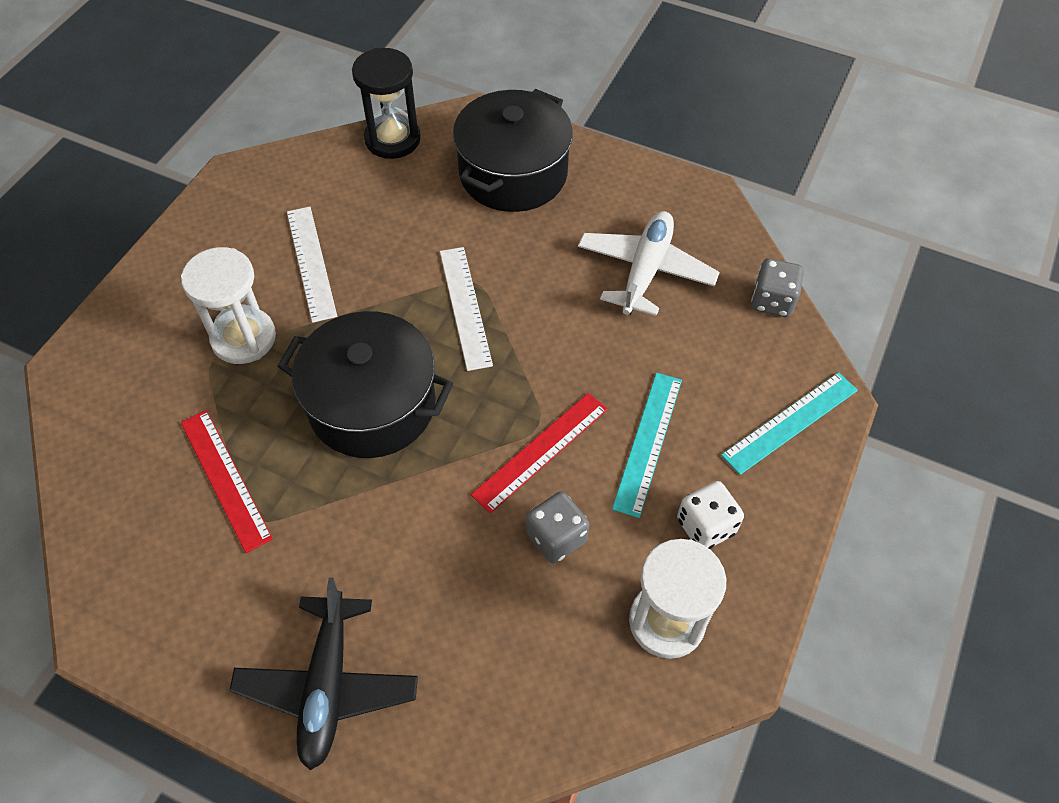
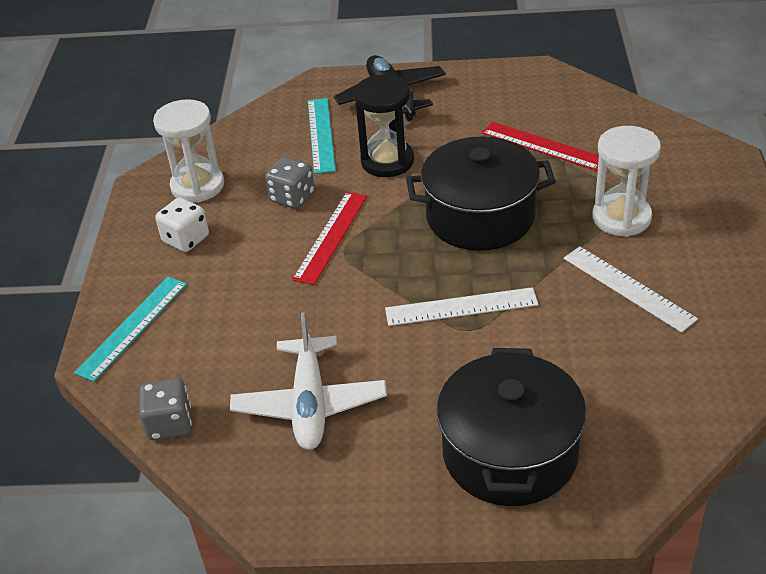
camera: 160 degrees right, 15 degrees down
(392, 139) = (674, 438): black hourglass -> black hourglass (387, 161)
(465, 307) = (461, 307): white ruler -> white ruler turned 60 degrees counterclockwise
(648, 442) = (249, 271): turquoise ruler -> turquoise ruler (321, 135)

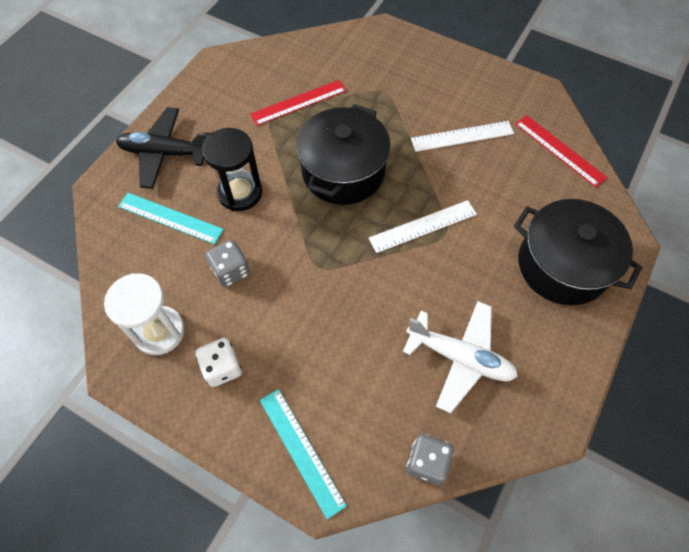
camera: 65 degrees left, 20 degrees up
(331, 237) = (297, 266): red ruler -> red ruler (559, 150)
(461, 307) = (423, 226): white ruler -> white ruler turned 45 degrees clockwise
(621, 218) = (399, 104): white hourglass -> none

